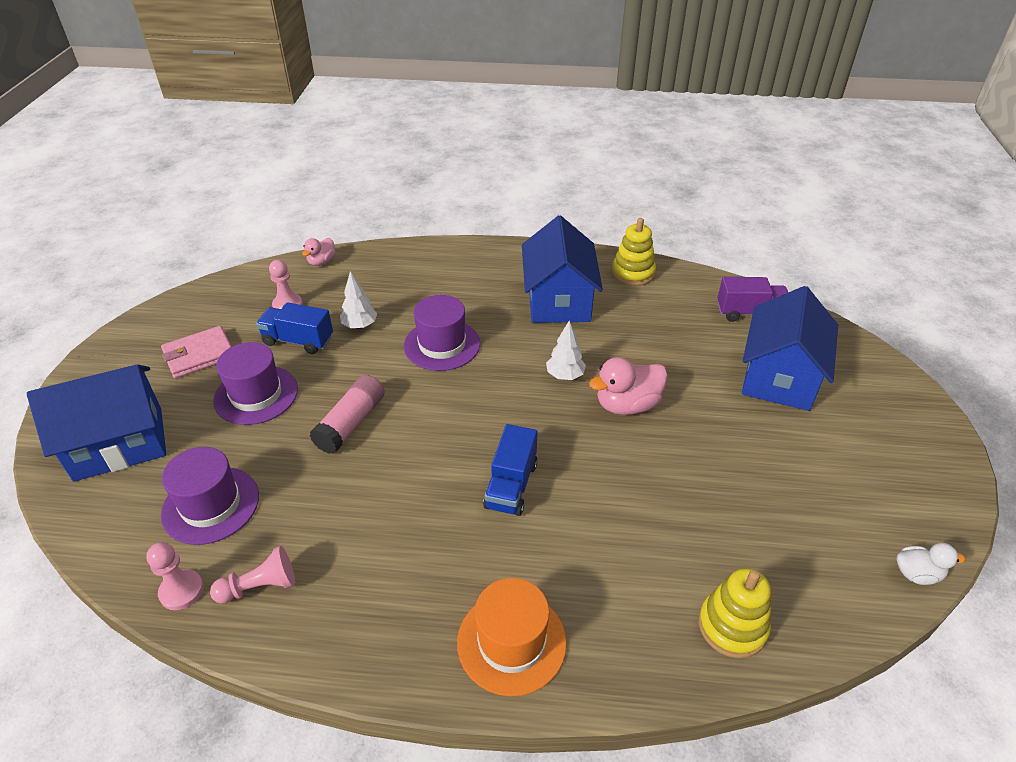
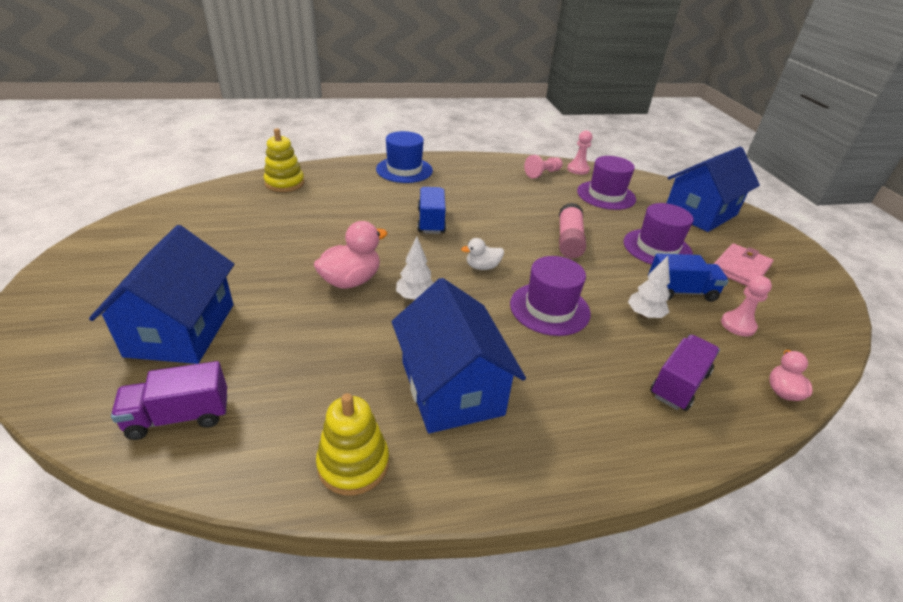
camera: 160 degrees right, 5 degrees down
(390, 276) = (679, 384): none -> purple truck
(511, 642) = (404, 170): orange hat -> blue hat
(917, 574) = (150, 211): white duck -> white duck (482, 267)

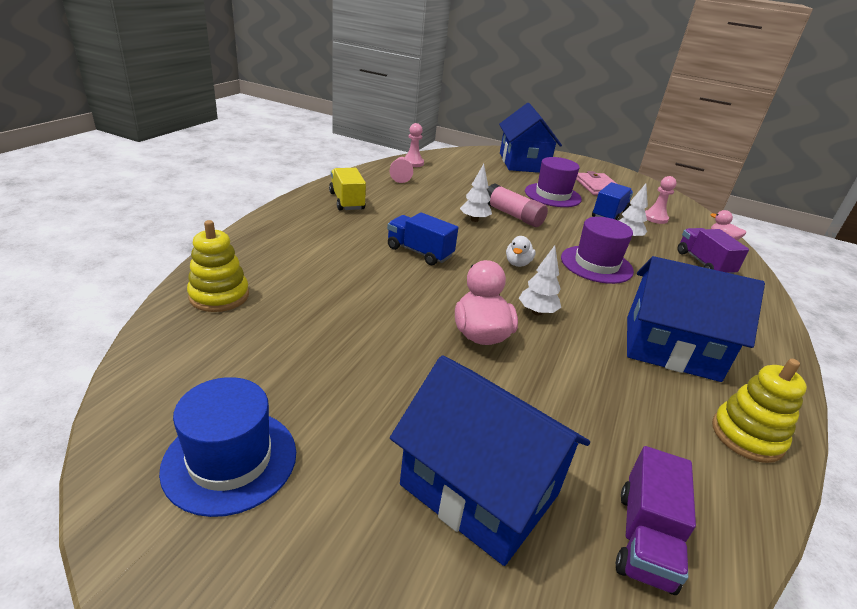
camera: 55 degrees left, 5 degrees down
(404, 170) = (301, 222): blue hat -> blue hat (230, 460)
(460, 171) = (347, 201): none -> yellow truck
(525, 226) = (474, 220): none -> white tree
(606, 195) = (464, 174): purple hat -> none

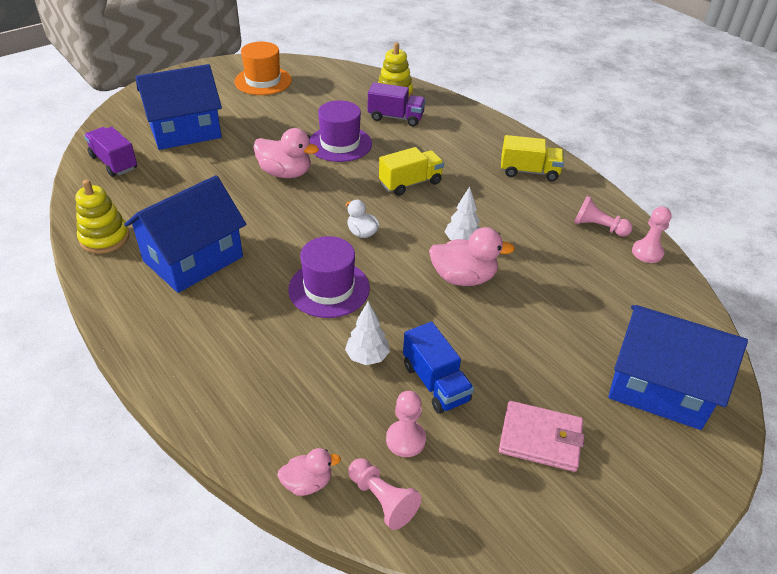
camera: 120 degrees right, 10 degrees up
(230, 460) = (263, 81): blue hat -> orange hat
(419, 252) = (410, 183): blue truck -> yellow truck
(513, 215) = (463, 278): pink glue stick -> pink duck
(537, 312) = (288, 210): white tree -> none
(552, 195) = (516, 352): purple hat -> purple hat (340, 144)
(693, 219) = (382, 499): none -> pink pawn
(703, 264) = (272, 395): purple truck -> purple truck (395, 117)

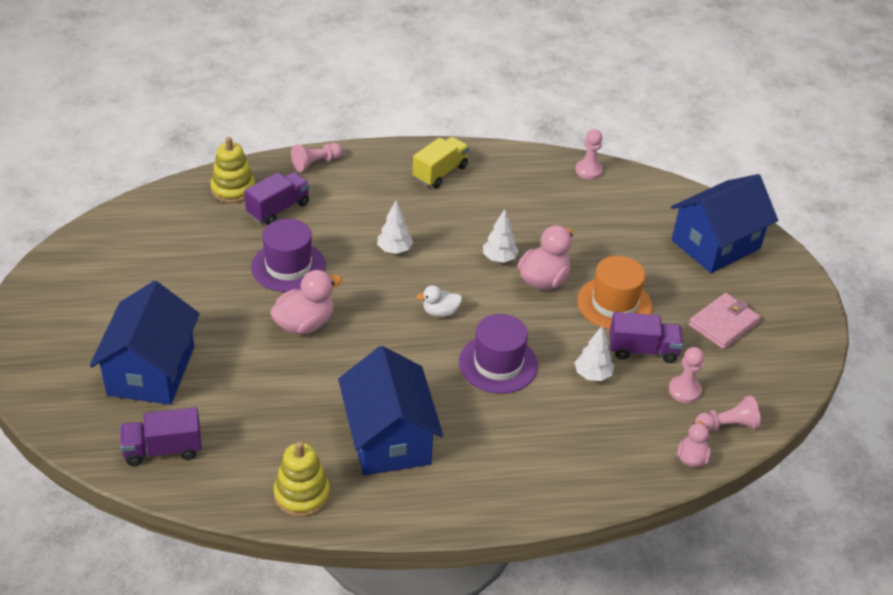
camera: 60 degrees left, 0 degrees up
(263, 81) = (104, 272): orange hat -> orange hat (614, 304)
(410, 183) = (394, 250): yellow truck -> white tree
(435, 383) = (642, 350): blue truck -> purple truck
(598, 227) = (541, 177): pink pawn -> pink pawn (316, 163)

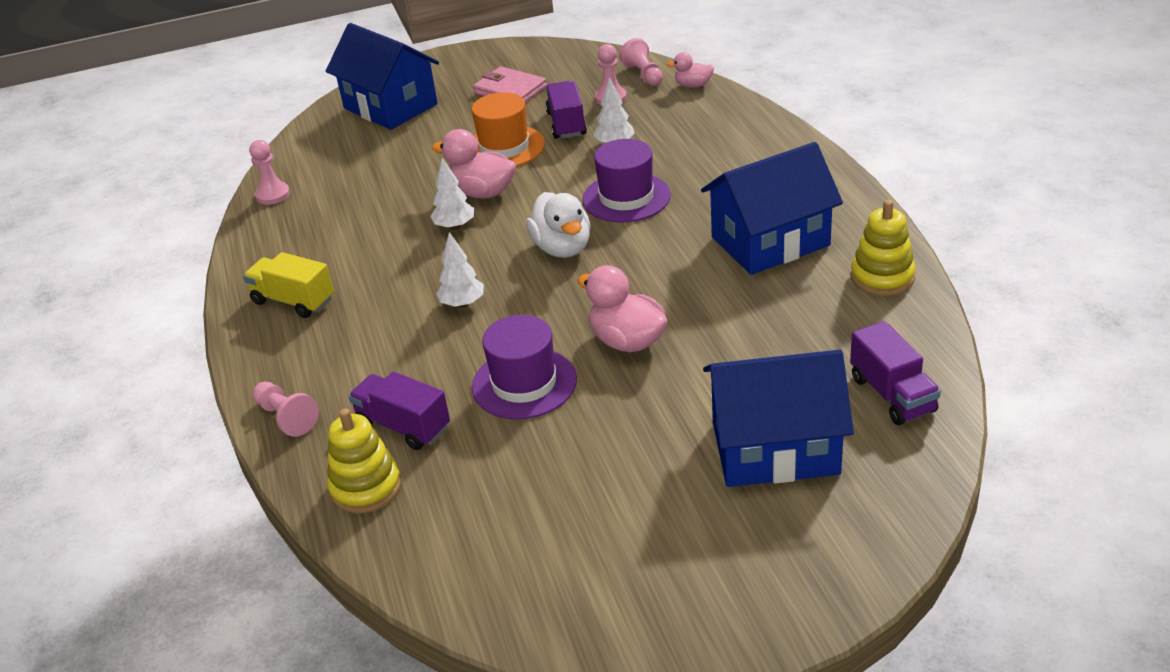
camera: 95 degrees left, 5 degrees down
(440, 312) = (562, 248): white duck -> white duck, size x1.71

